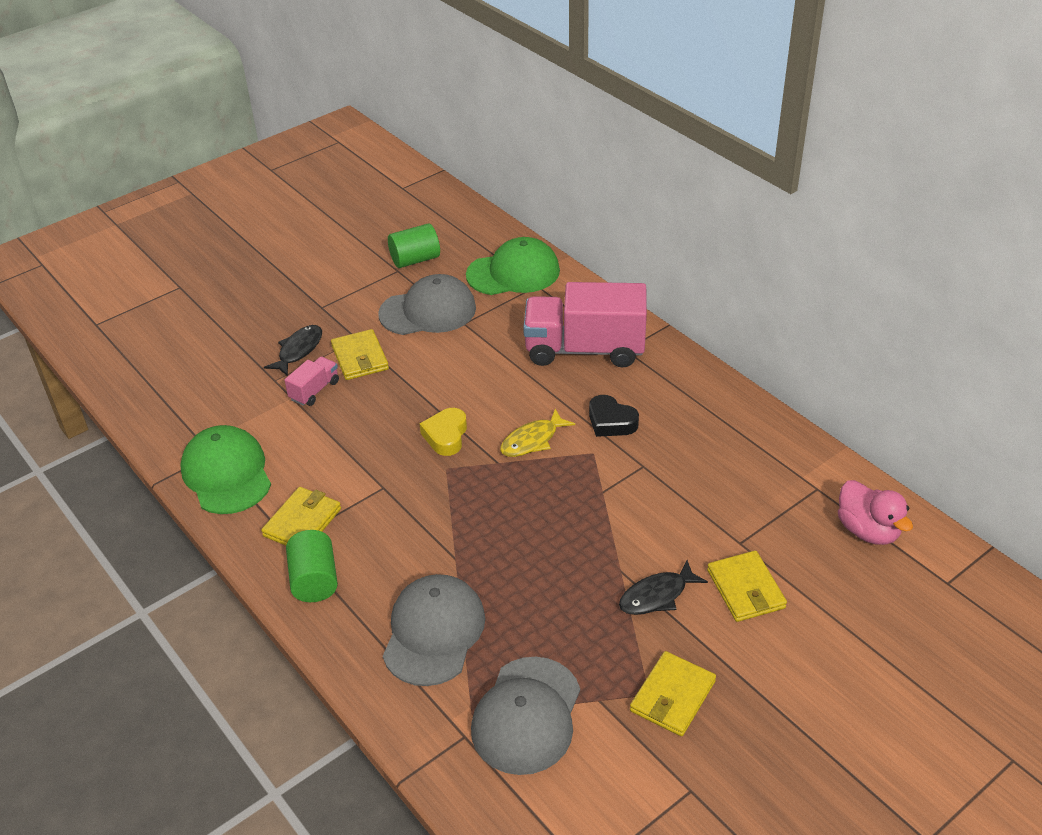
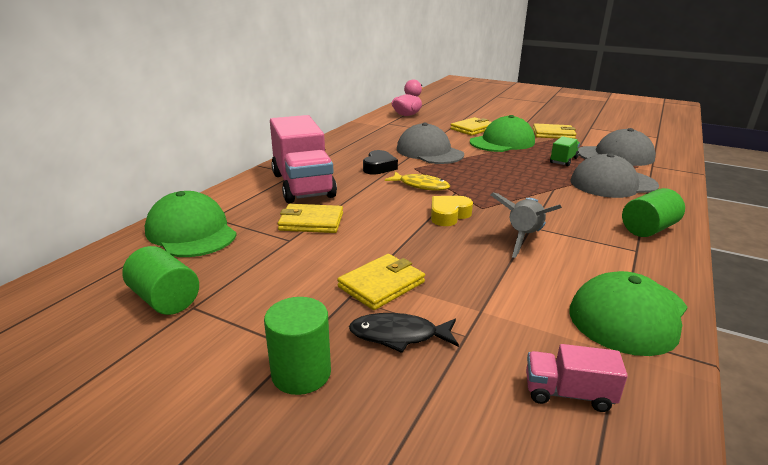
camera: 115 degrees left, 15 degrees down
(298, 305) = (301, 373): none -> green cylinder
(302, 522) = (612, 250): yellow wallet -> yellow wallet (311, 222)
(314, 390) = (457, 298): pink truck -> pink truck (568, 393)
(367, 470) = (523, 237): none -> grey rocket
(428, 311) = (276, 264): grey cap -> grey cap (429, 152)
(446, 436) = (449, 215): yellow heart -> yellow heart turned 150 degrees clockwise
(541, 629) = (563, 160): none -> green truck
(657, 596) = (502, 142): black fish -> green cap

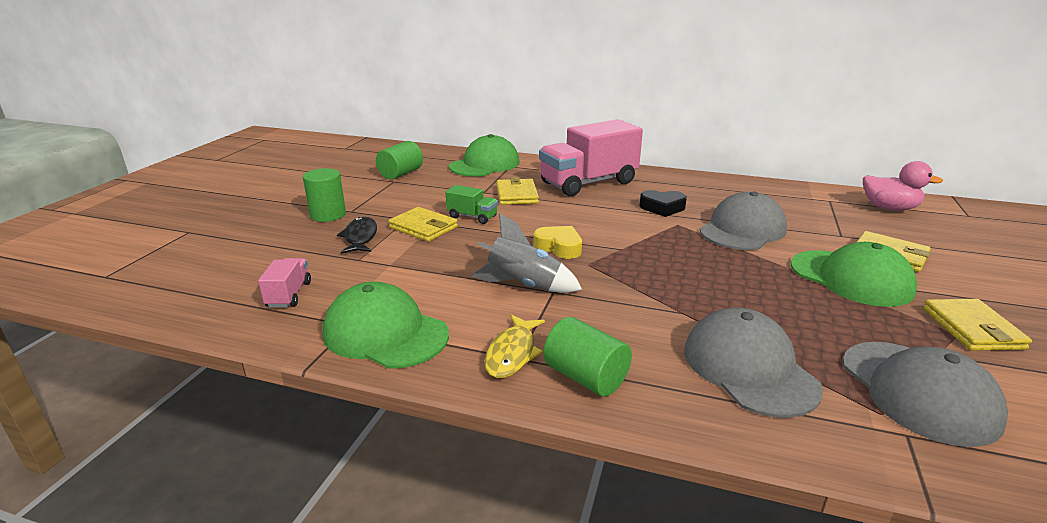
camera: 80 degrees right, 0 degrees up
(421, 186) = (627, 231): yellow fish -> yellow fish (512, 353)
(563, 160) = (819, 328): green truck -> green truck (472, 217)

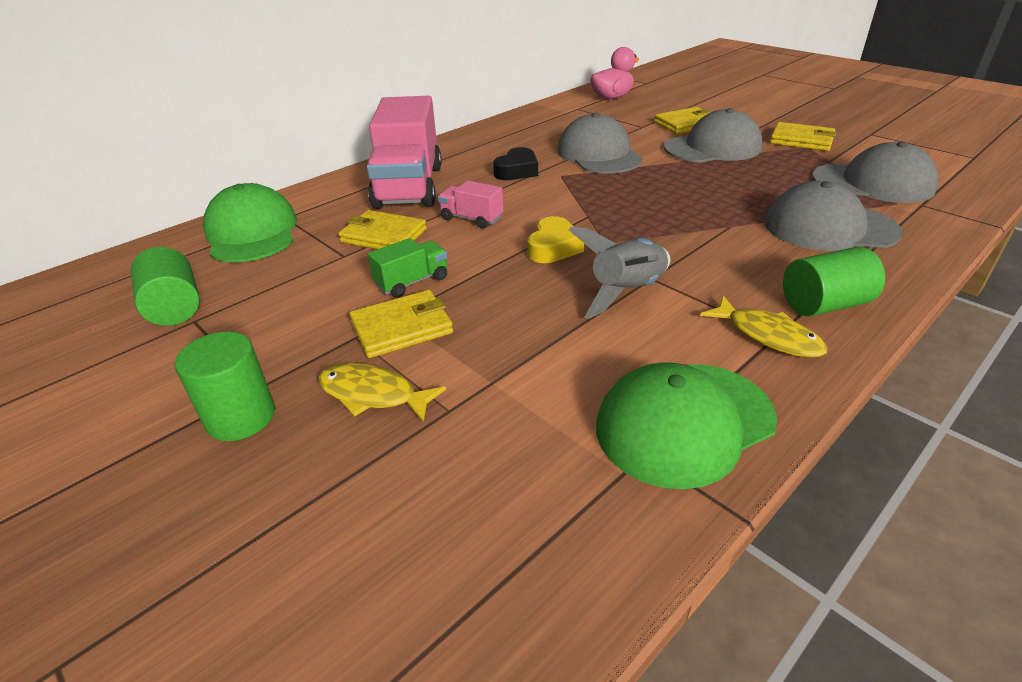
camera: 60 degrees left, 10 degrees up
(289, 295) = (511, 511): pink truck -> pink truck (471, 219)
(360, 237) = (373, 394): black fish -> yellow fish
(559, 247) = (553, 247): yellow heart -> yellow heart turned 135 degrees clockwise
(851, 278) = (713, 147): green cap -> grey cap

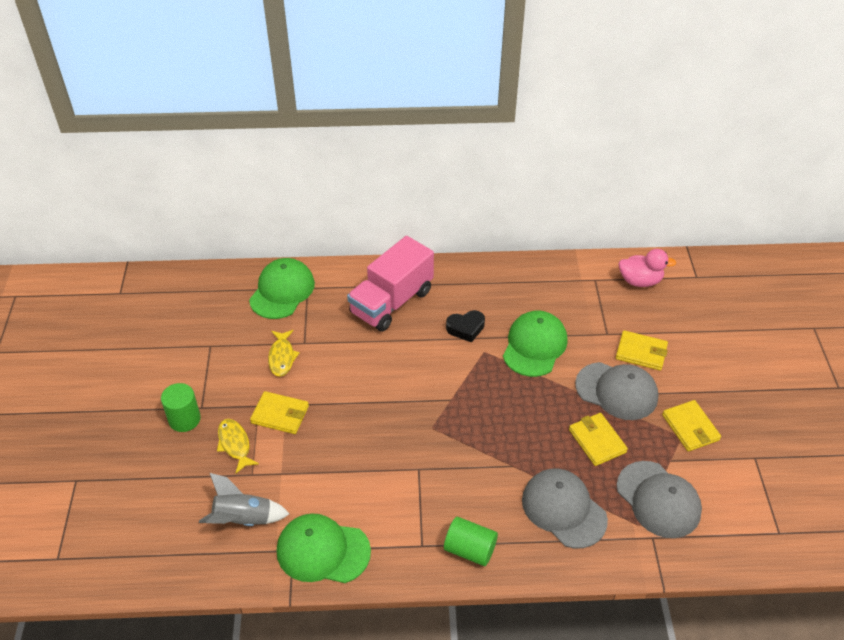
camera: 40 degrees right, 10 degrees up
(174, 307) = (209, 330): green cylinder -> none
(383, 236) = (336, 340): yellow wallet -> yellow wallet (597, 441)
(412, 282) = (313, 387): green truck -> none
(471, 219) = (391, 357): pink truck -> none
(553, 247) = (402, 411): yellow heart -> none
(598, 154) = (534, 346): grey cap -> green cap
(627, 292) = (395, 469): grey rocket -> grey rocket (243, 519)
(768, 335) = (417, 543): yellow fish -> yellow fish (282, 357)

